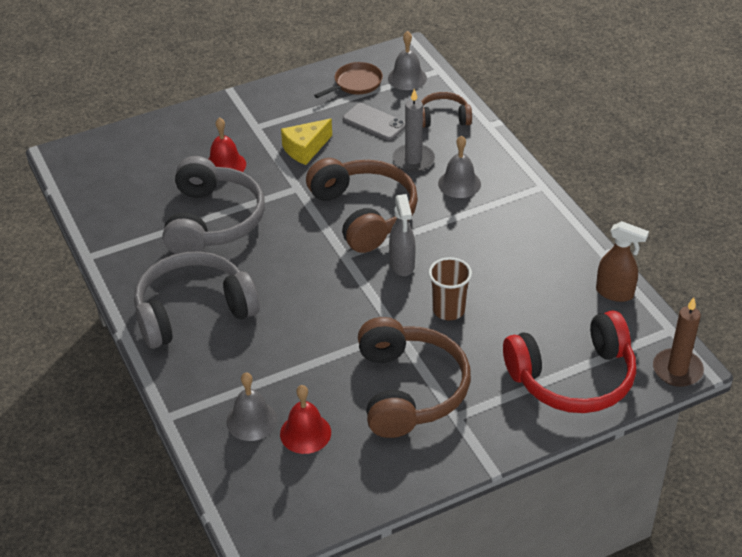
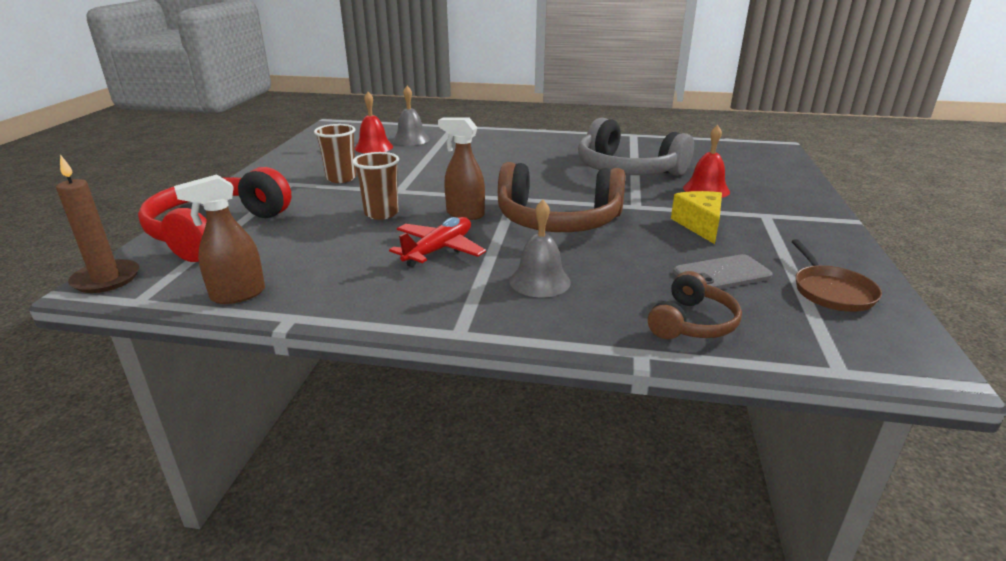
camera: 125 degrees right, 15 degrees down
(193, 311) = (532, 146): grey headphones -> none
(402, 265) = (464, 214): grey spray bottle -> brown spray bottle
(407, 78) = (827, 334): grey bell -> none
(409, 390) = (341, 178): brown headphones -> brown cup
(413, 160) = (617, 271): grey candle -> none
(469, 244) = (439, 250): none -> red plane

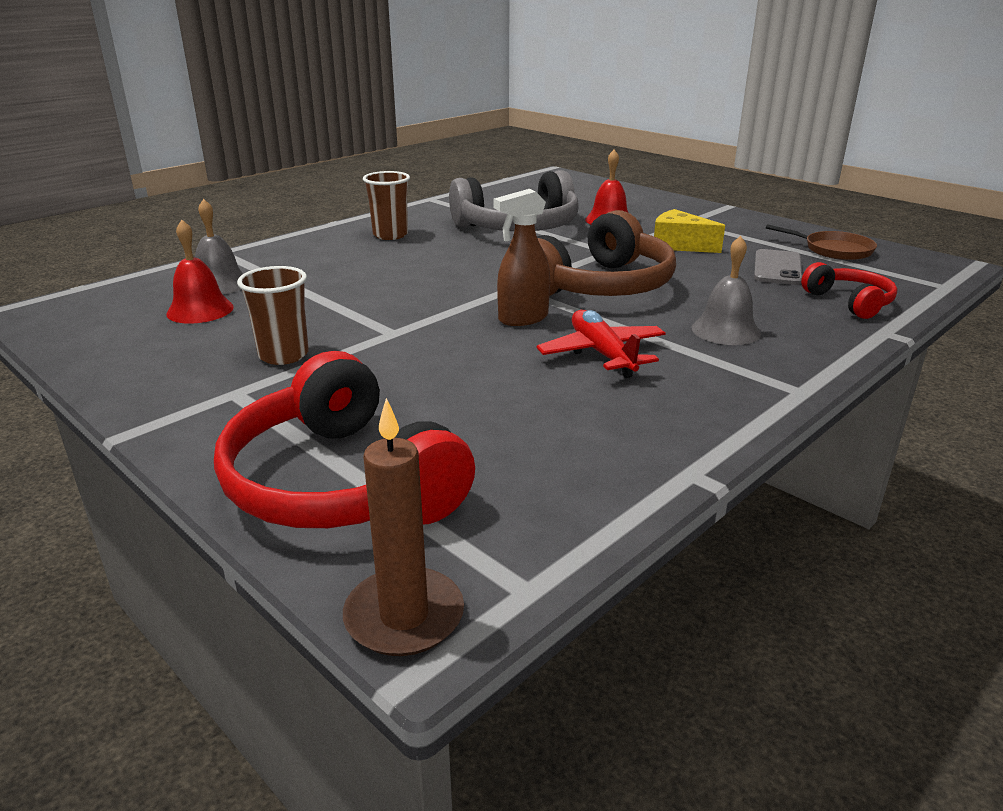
camera: 55 degrees left, 0 degrees up
(237, 295) = (592, 500): brown spray bottle -> none
(381, 213) = (453, 359): brown cup -> brown cup (390, 235)
(692, 323) = (849, 302): brown headphones -> red headphones

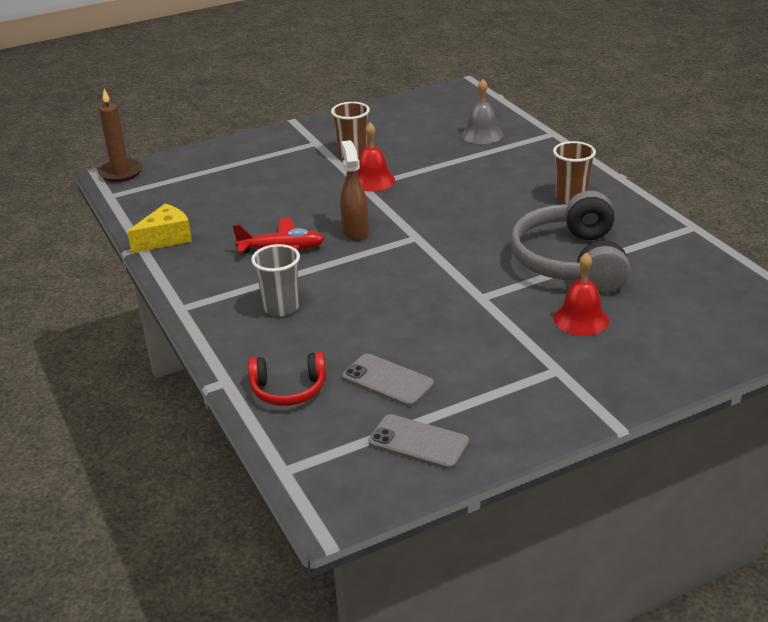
camera: 110 degrees right, 5 degrees up
(200, 310) = (437, 130): red bell -> red bell (373, 180)
(341, 482) = (212, 165): red headphones -> none
(599, 286) = (397, 274): brown headphones -> none
(679, 245) = (480, 342): yellow cheese -> yellow cheese (166, 239)
(725, 330) = (281, 307): grey bell -> grey cup
(834, 250) = (418, 442): brown pan -> grey phone

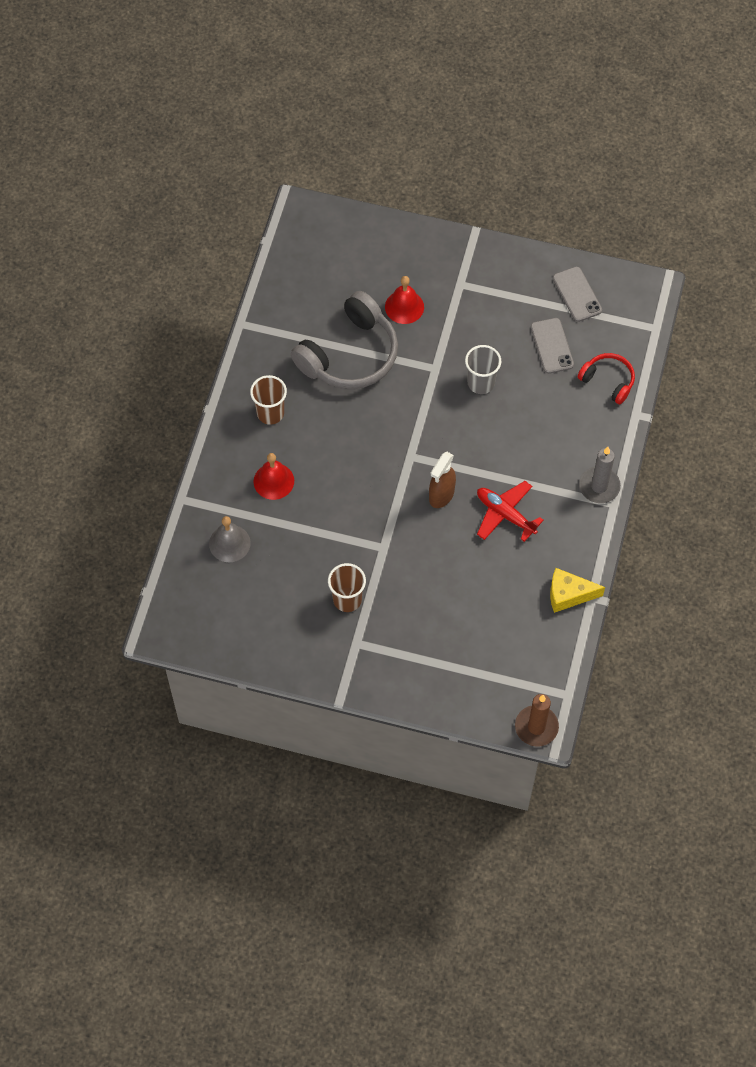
camera: 140 degrees left, 30 degrees up
(209, 311) = (599, 486): none -> grey candle
(281, 307) = (555, 454): grey cup -> grey cup (481, 383)
(373, 180) = (370, 549): red bell -> red bell (273, 481)

